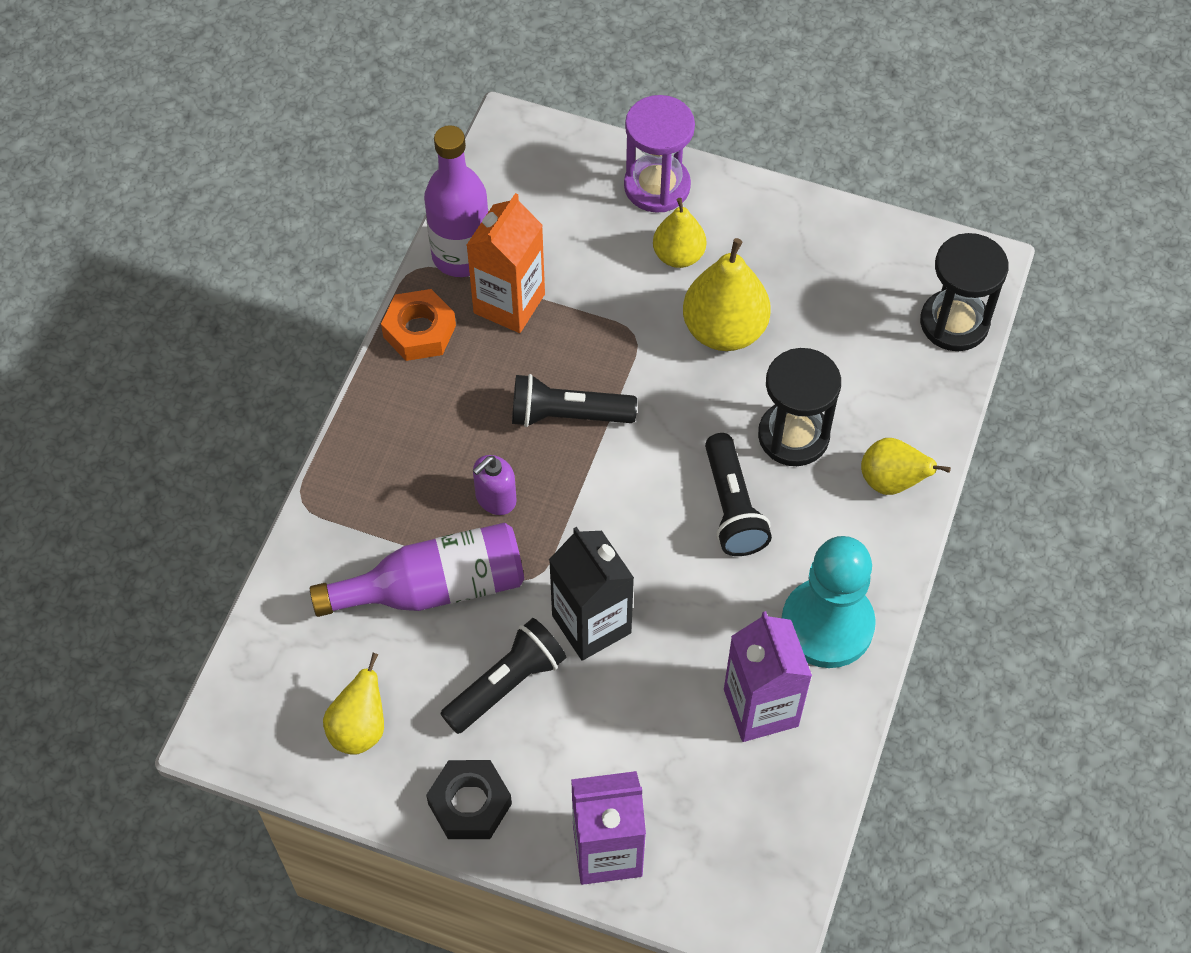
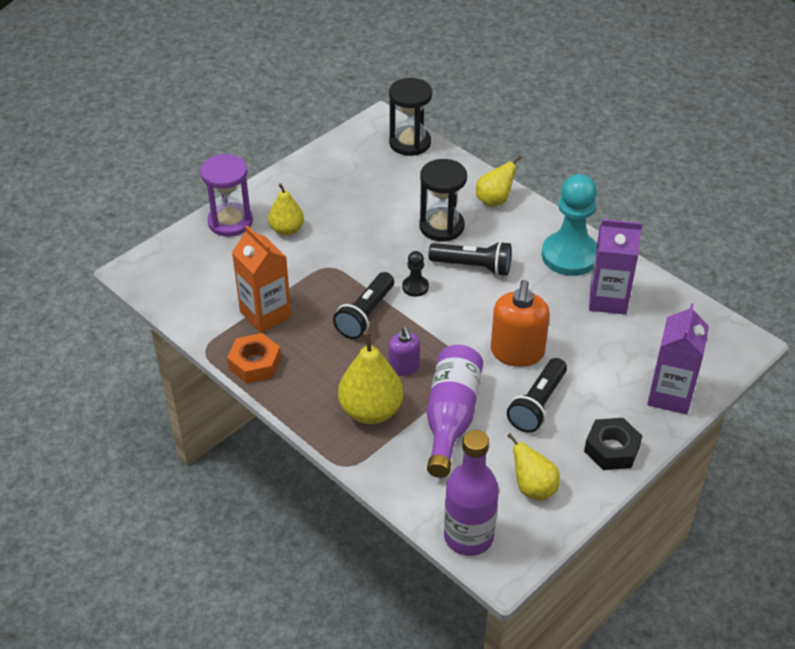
camera: 65 degrees left, 15 degrees down
(461, 255) = (212, 324): purple bottle -> purple bottle (468, 537)
(506, 684) = (537, 405): black flashlight -> black flashlight turned 135 degrees counterclockwise
(591, 624) = (517, 352): black carton -> orange soap dispenser
(652, 452) = (415, 287): none -> black pawn
(724, 330) = (352, 229): yellow pear -> yellow pear (371, 411)

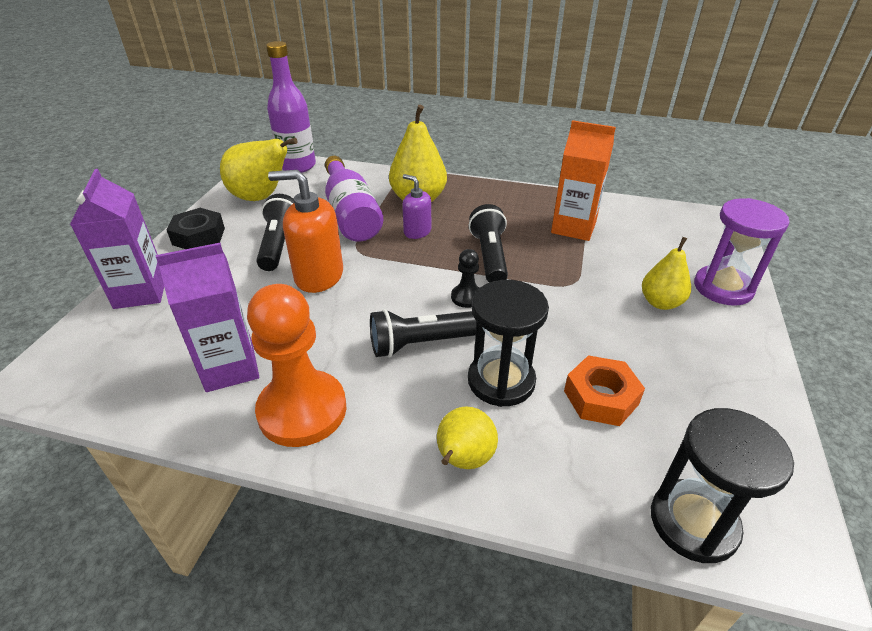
camera: 150 degrees right, 5 degrees down
(255, 363) = (537, 197): orange nut -> orange nut (601, 397)
(517, 352) = (318, 276): orange soap dispenser -> orange soap dispenser turned 60 degrees counterclockwise
(533, 488) = (261, 197): yellow pear -> yellow pear, size x1.59
(569, 256) = (302, 410): turquoise pawn -> orange pawn

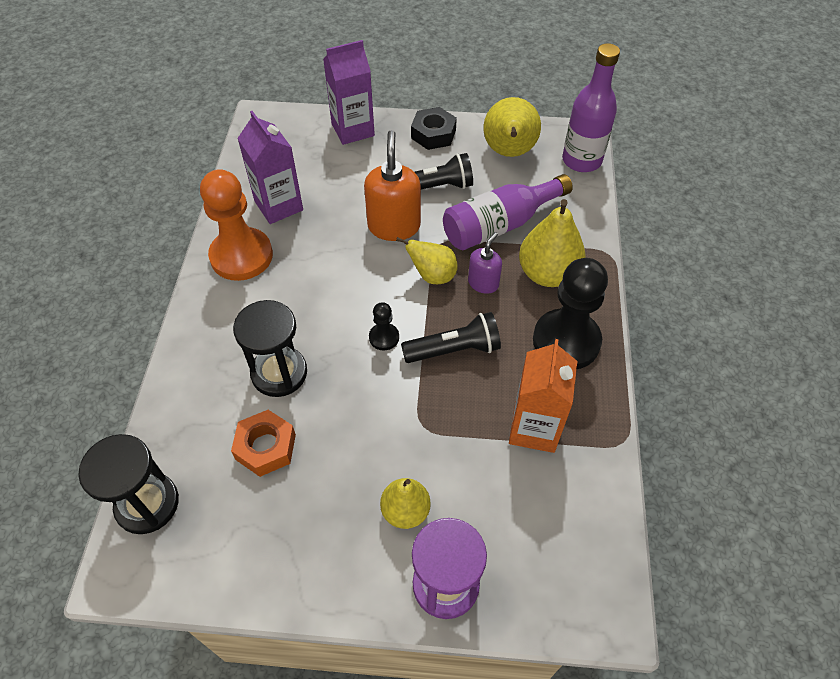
camera: 80 degrees right, 15 degrees up
(421, 344) = (317, 313): black flashlight -> none
(463, 460) = (201, 356): yellow pear -> yellow pear (432, 276)
(490, 201) = (566, 341): none -> black pawn

